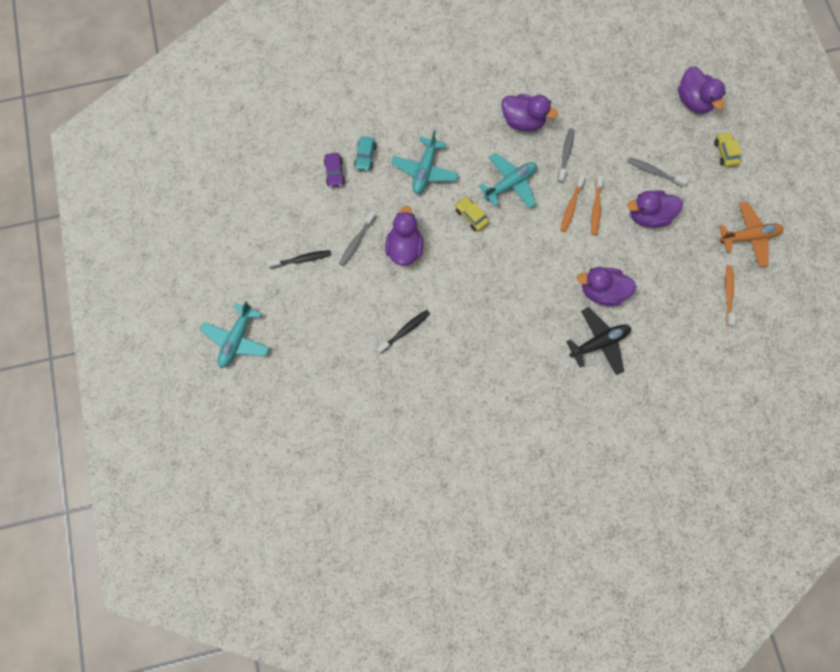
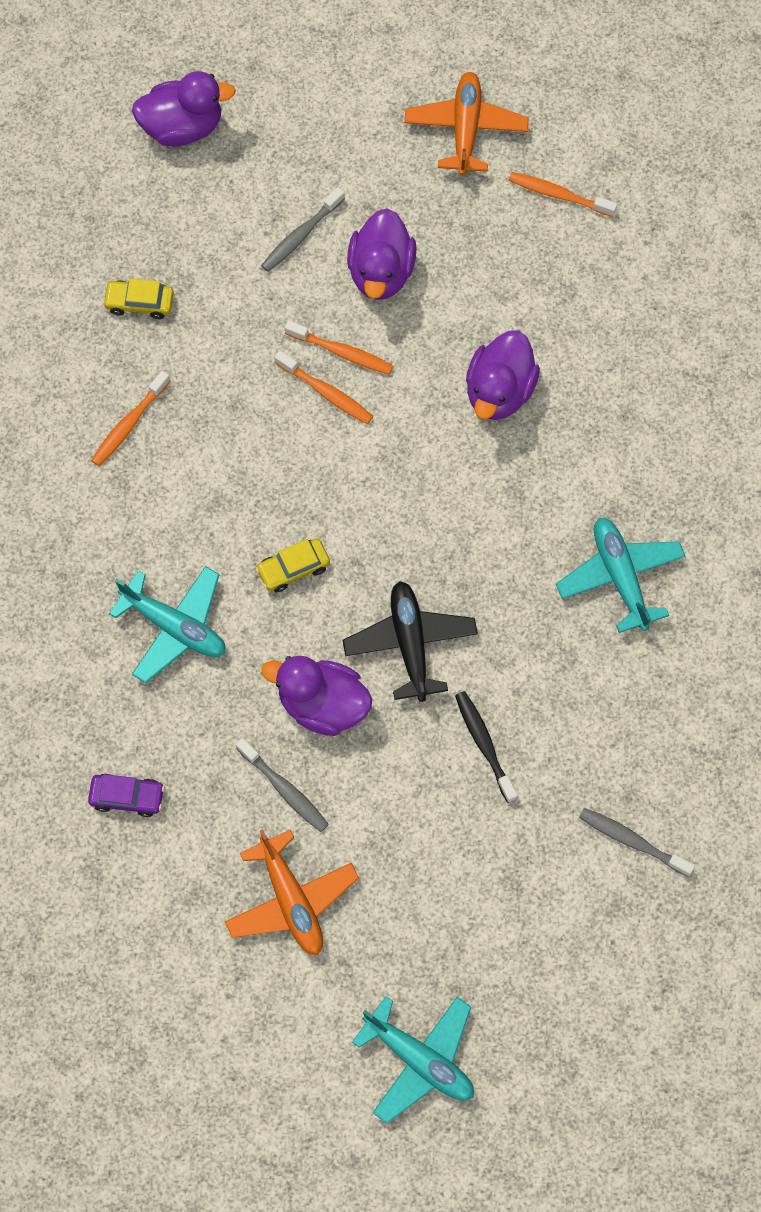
camera: 75 degrees left, 5 degrees down
(302, 259) = (291, 900): black toothbrush -> orange plane
(365, 157) = (110, 730): turquoise car -> none
(510, 184) = (250, 483): turquoise plane -> turquoise plane (620, 577)
(523, 121) = (129, 424): purple duck -> orange toothbrush
(565, 154) = (220, 370): grey toothbrush -> grey toothbrush (632, 841)
(599, 343) = (590, 424): black plane -> black plane (410, 643)
(725, 152) = (299, 110): yellow car -> yellow car (139, 303)

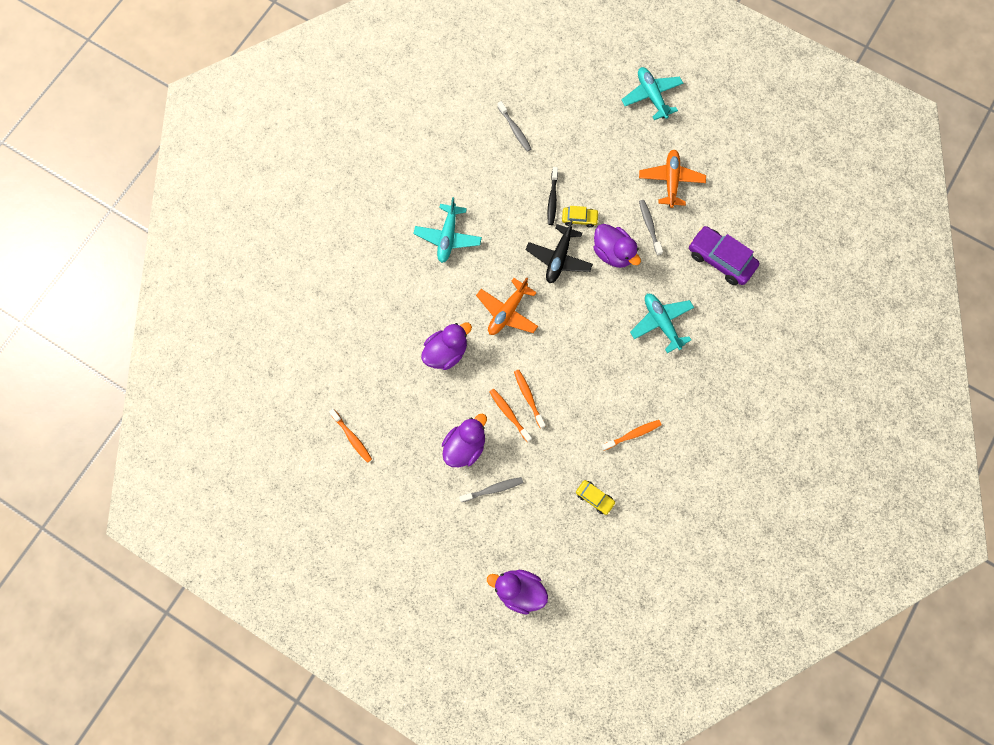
camera: 150 degrees left, 5 degrees up
(127, 797) = (720, 259): purple car -> purple car, size x1.87
(293, 568) = (592, 320): yellow car -> yellow car (579, 218)
(465, 129) = (374, 502): orange plane -> orange plane (507, 312)

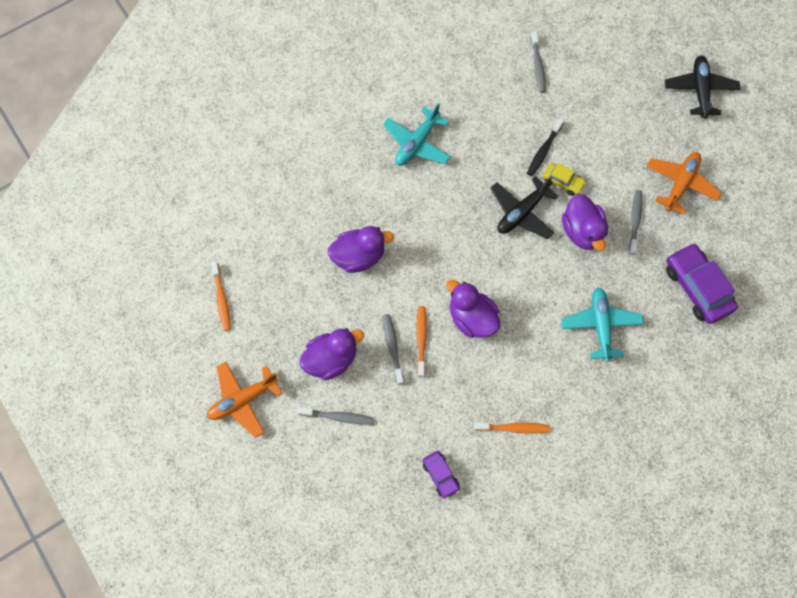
camera: 25 degrees right, 5 degrees down
(507, 312) = (441, 243): orange plane -> orange plane (243, 400)
(509, 414) = (392, 347): orange toothbrush -> grey toothbrush
(519, 590) = (314, 534): purple duck -> purple duck (472, 318)
(594, 498) = (441, 475): yellow car -> purple car
(651, 96) = (700, 90): turquoise plane -> black plane

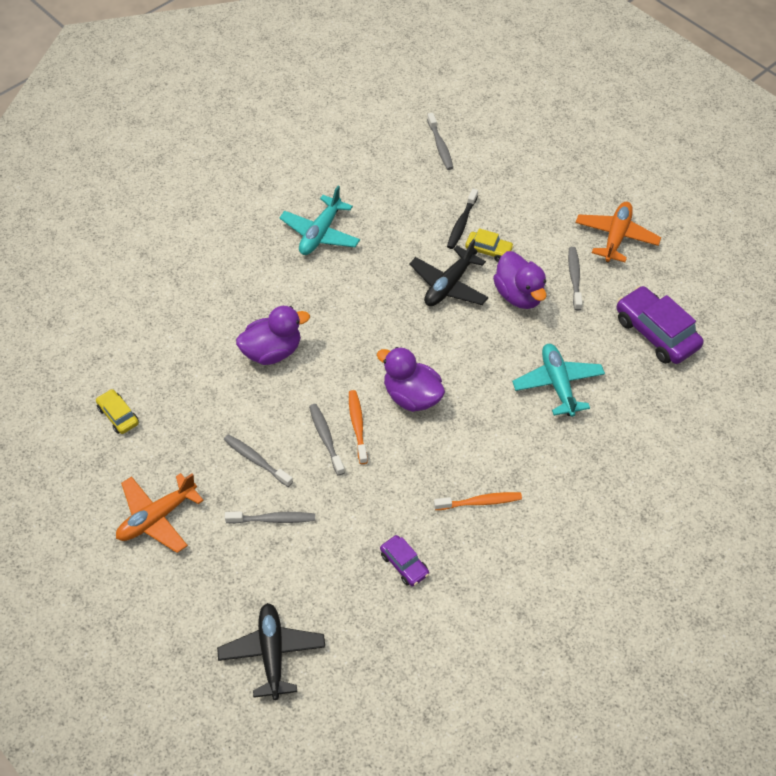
camera: 10 degrees left, 15 degrees down
(222, 299) = (118, 415): orange toothbrush -> yellow car
(331, 359) = (256, 460): purple duck -> grey toothbrush
(700, 90) = (617, 148): black plane -> black plane (272, 653)

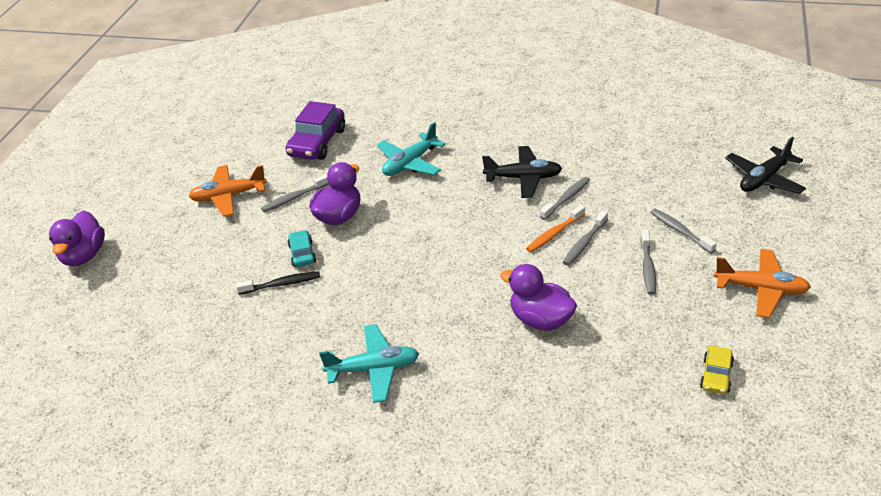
camera: 120 degrees left, 15 degrees down
(404, 564) = (631, 160): purple car -> none
(411, 396) = (496, 221): purple duck -> purple duck (84, 256)
(440, 146) = (181, 349): grey toothbrush -> grey toothbrush (566, 198)
(448, 285) = (363, 257): black plane -> black plane (523, 178)
(480, 502) = (546, 152): orange toothbrush -> none
(488, 250) = (302, 254): yellow car -> turquoise car

